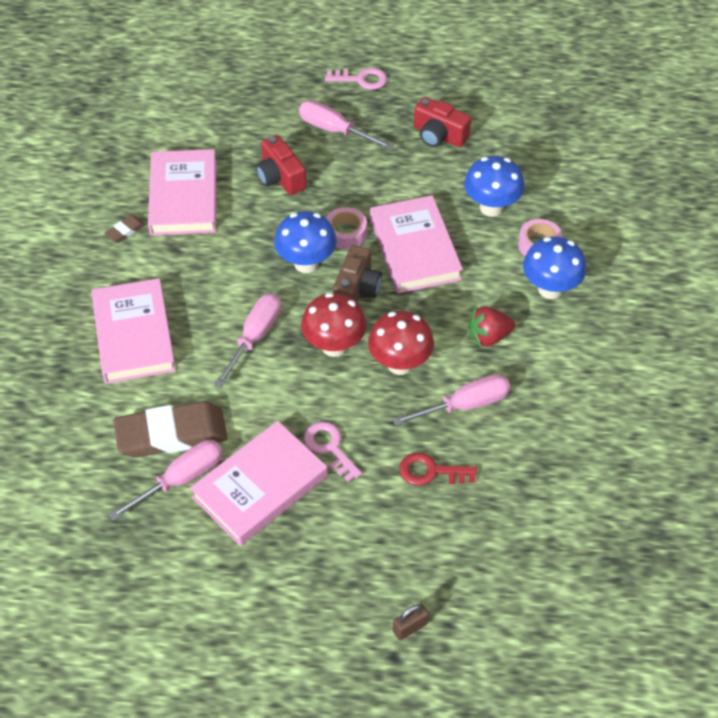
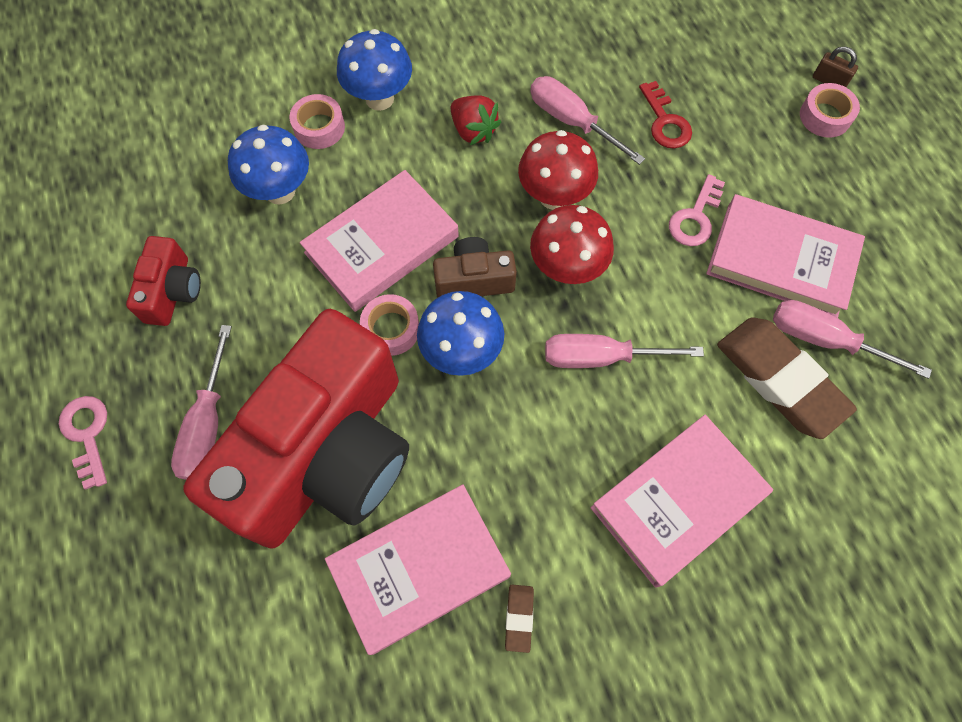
camera: 115 degrees left, 15 degrees up
(125, 231) = (519, 618): brown eraser -> brown eraser turned 75 degrees clockwise
(280, 177) = (327, 454): red camera -> red camera, size x2.45
(374, 600) = (825, 116): none -> pink tape

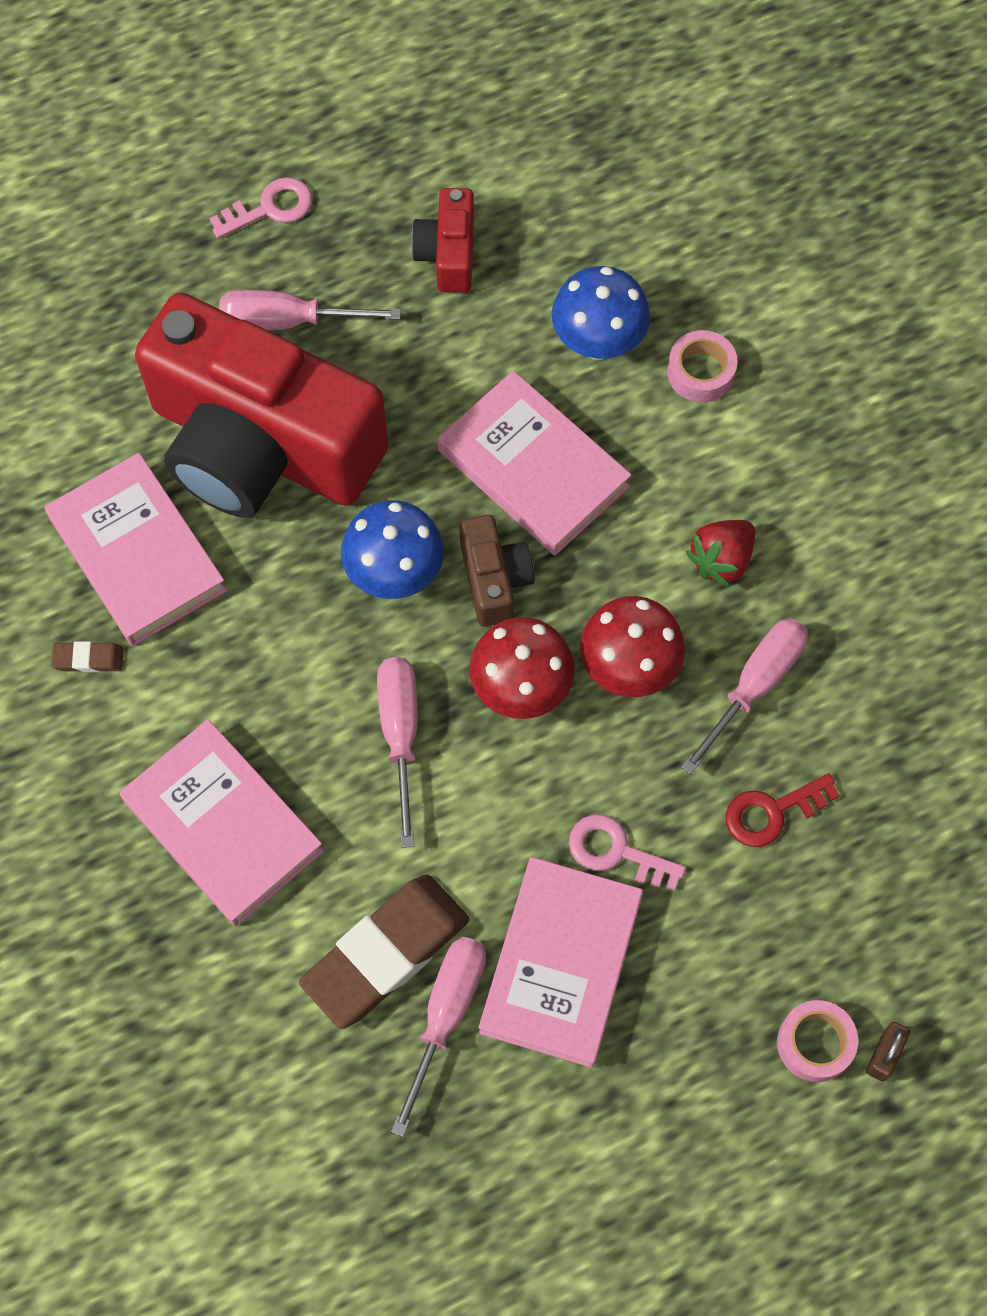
camera: 85 degrees right, 0 degrees up
(173, 291) = (448, 254): red camera -> red camera turned 90 degrees clockwise
(379, 98) = (758, 438): blue mushroom -> none
(391, 329) = (419, 492): pink tape -> none

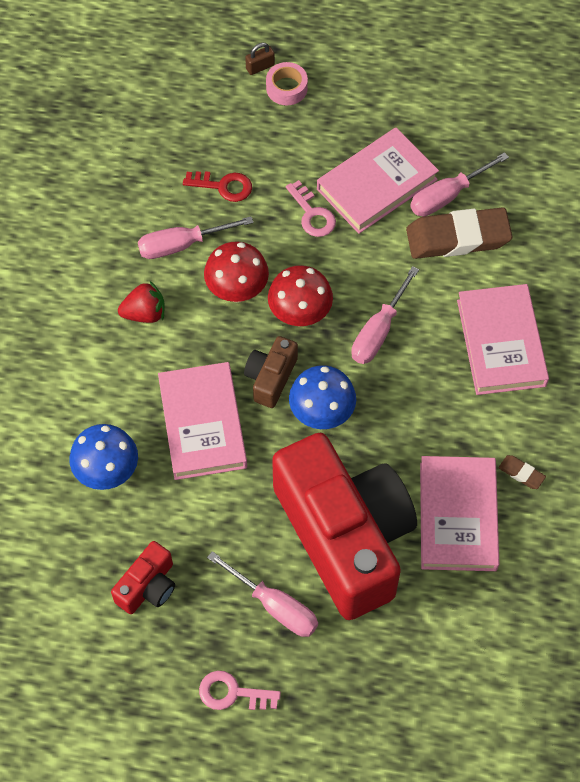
camera: 145 degrees left, 5 degrees down
(701, 372) = (67, 418): pink tape -> none

